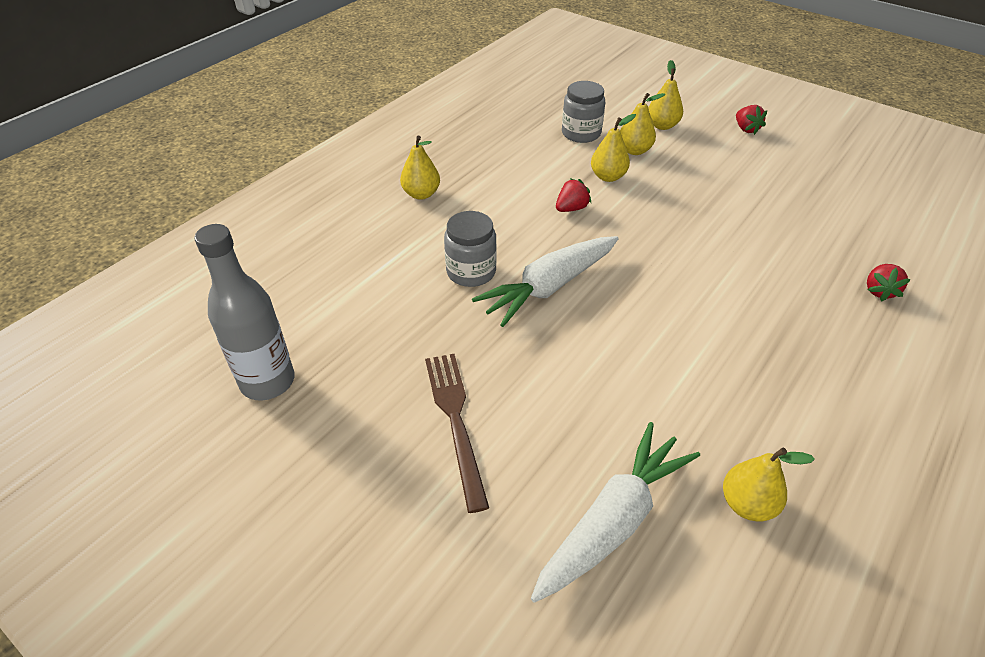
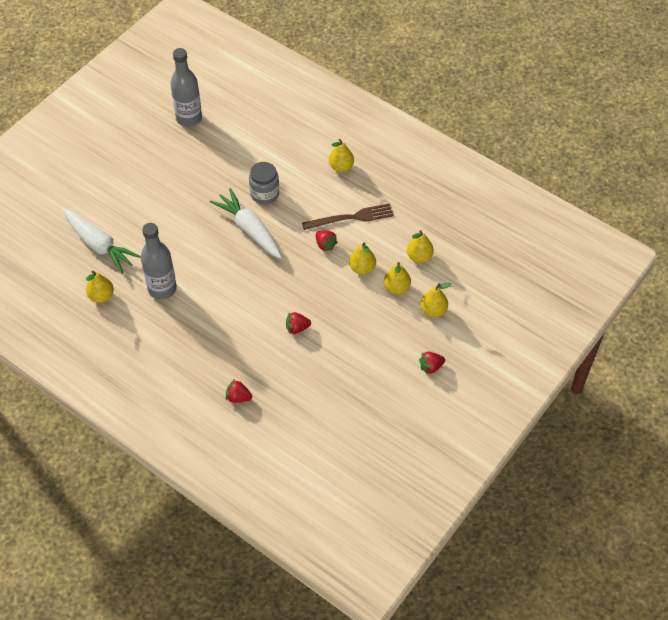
camera: 90 degrees right, 10 degrees up
(456, 421) = (158, 190): brown fork -> brown fork (351, 218)
(581, 133) = (419, 257): grey jar -> yellow pear
(700, 400) = (162, 288): none -> grey bottle
(728, 233) = (297, 328): none -> red strawberry

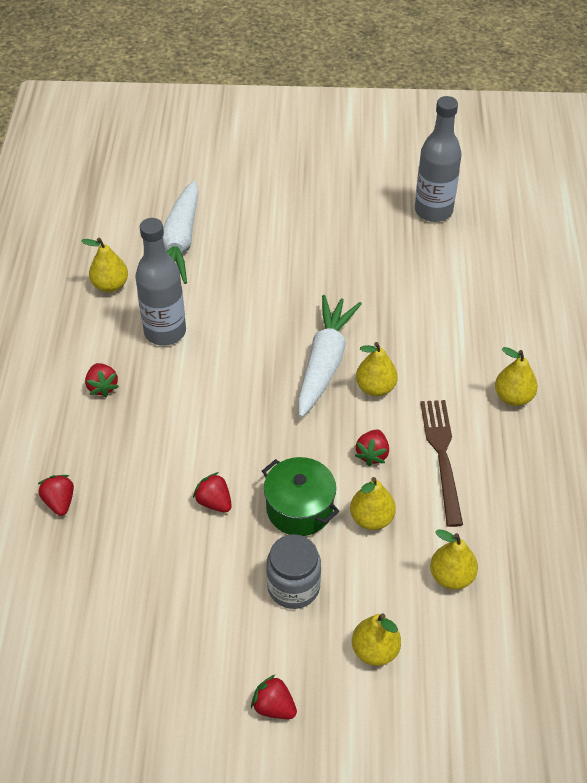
camera: 55 degrees right, 5 degrees down
(175, 338) = (102, 387): none -> red strawberry
(264, 194) = (393, 344): grey jar -> grey jar (293, 587)
(331, 294) = (299, 508): none -> green pot
(351, 218) = (442, 456): brown fork -> brown fork turned 135 degrees counterclockwise
(396, 288) = (374, 580): yellow pear -> yellow pear (375, 387)

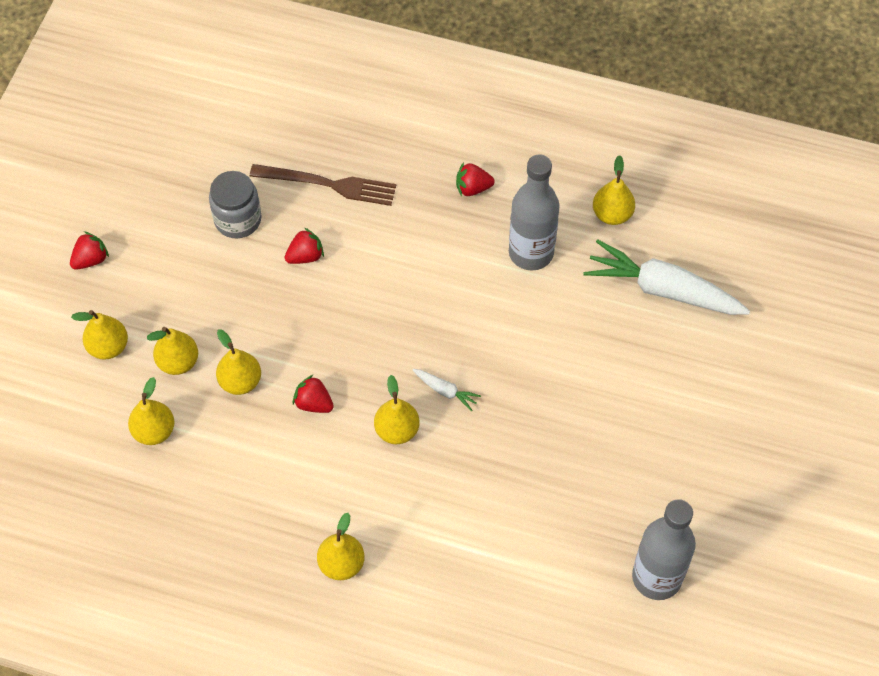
camera: 105 degrees right, 10 degrees up
(59, 502) = (348, 138): red strawberry -> none
(293, 587) = (194, 299): grey jar -> grey jar (238, 220)
(299, 508) = (273, 324): green pot -> none
(325, 362) = (445, 391): white carrot -> white carrot, size x0.43
(369, 579) = (178, 362): none -> yellow pear
(442, 456) = (289, 467): brown fork -> brown fork (328, 184)

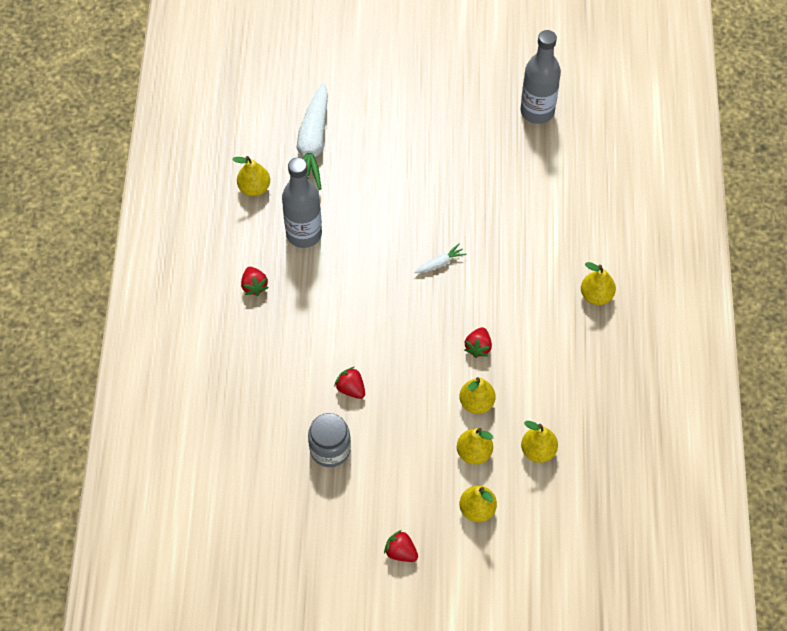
camera: 105 degrees left, 0 degrees up
(328, 184) = (277, 391): brown fork -> none
(397, 430) = (482, 287): yellow pear -> none
(445, 391) = (440, 263): white carrot -> white carrot turned 45 degrees clockwise

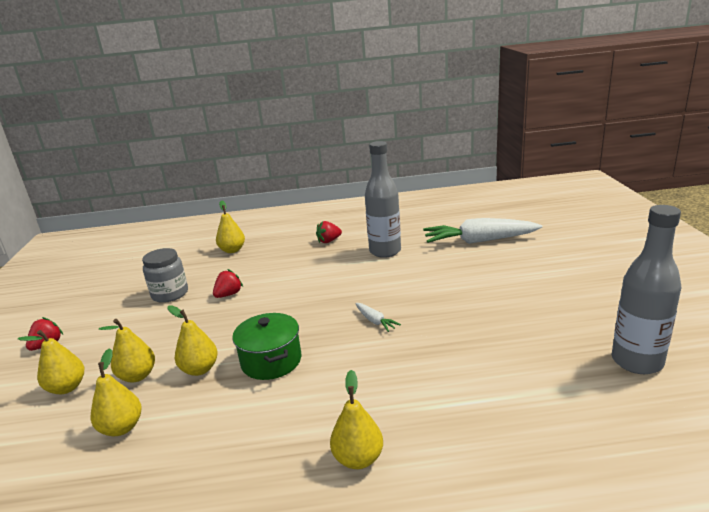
camera: 85 degrees right, 35 degrees down
(254, 188) = (421, 227): yellow pear -> yellow pear (232, 250)
(478, 347) = (271, 361): red strawberry -> green pot

